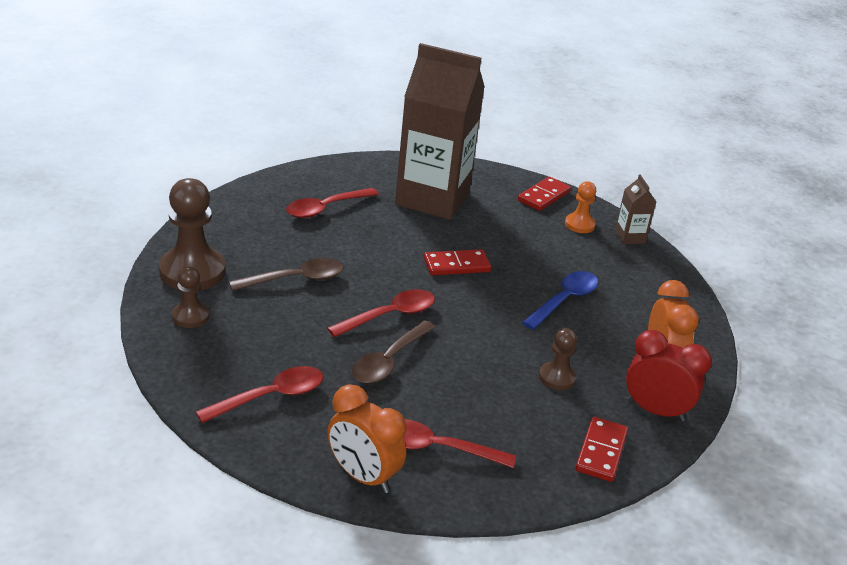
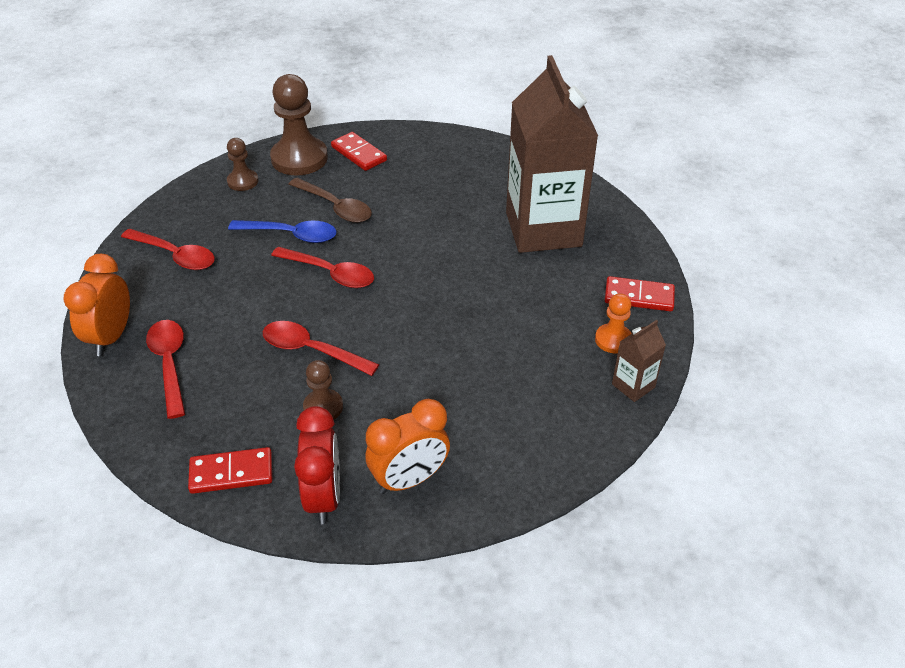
camera: 65 degrees right, 10 degrees up
(326, 208) = (456, 180): red spoon -> red spoon (311, 350)
(389, 361) = (266, 296): brown spoon -> none
(456, 265) = (445, 283): red domino -> red domino (358, 154)
(564, 300) = (457, 372): blue spoon -> blue spoon (291, 235)

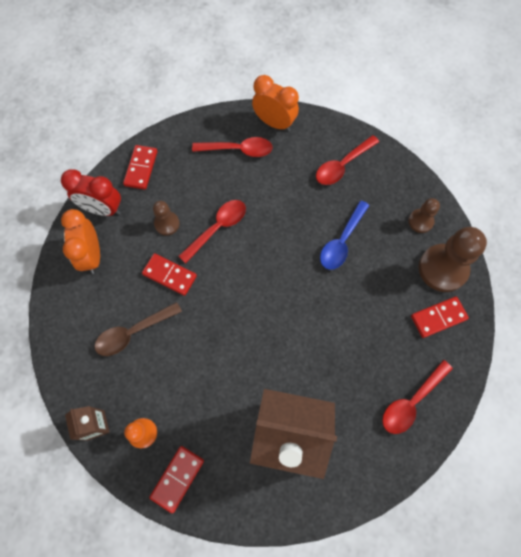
camera: 110 degrees right, 25 degrees up
(330, 273) = (289, 257): red spoon -> red spoon (411, 401)
(335, 207) = (367, 280): brown spoon -> brown spoon (133, 332)
(402, 378) = (170, 275): none -> red domino

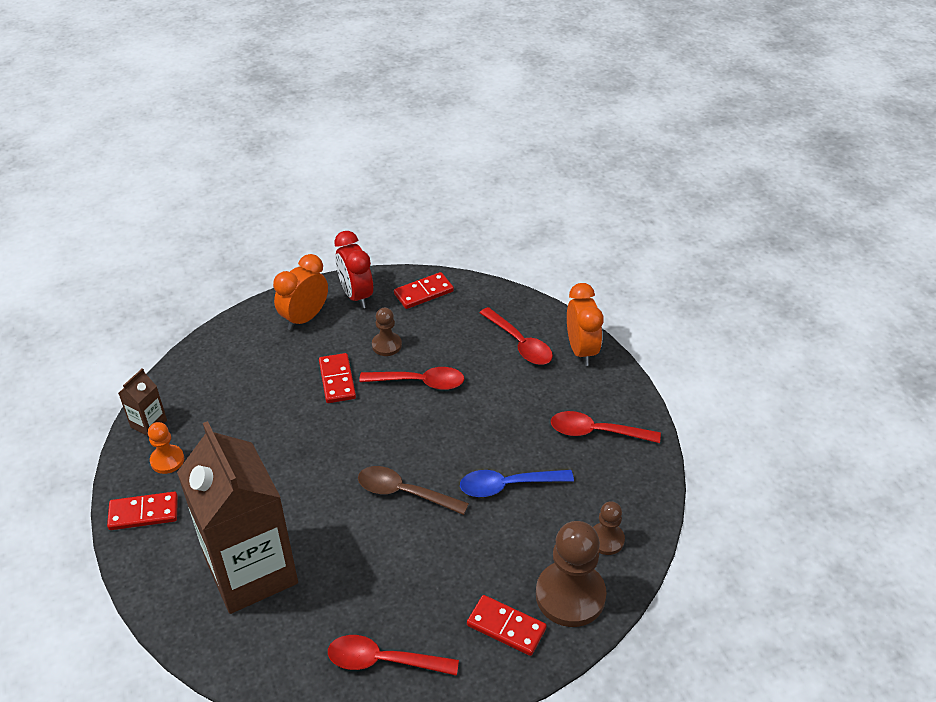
camera: 50 degrees right, 25 degrees down
(133, 332) = (257, 392): brown spoon -> brown spoon (404, 493)

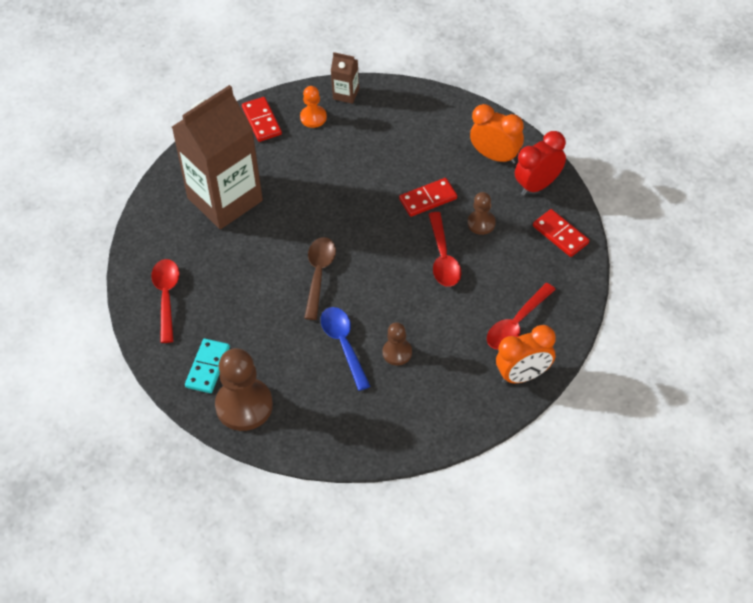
camera: 80 degrees right, 10 degrees up
(506, 627) = (208, 367): red domino -> turquoise domino
(596, 432) = (422, 401): red spoon -> none
(606, 539) = (304, 424): brown pawn -> brown pawn (397, 352)

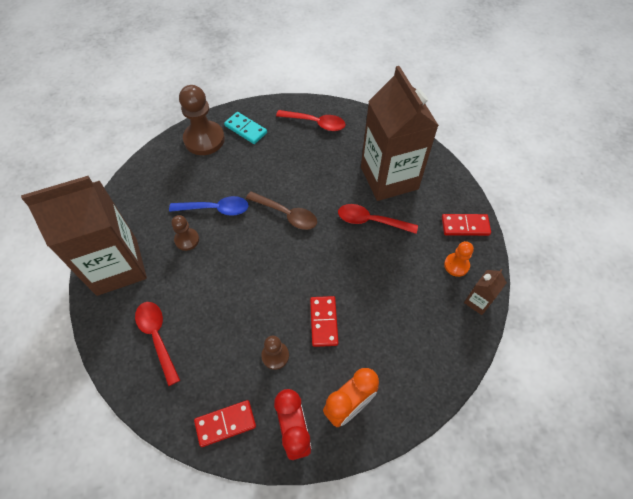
camera: 110 degrees right, 5 degrees up
(443, 257) = (255, 308): red spoon -> red spoon (371, 221)
(463, 402) = (117, 266): none -> brown carton
(524, 375) = (108, 320): orange clock -> none

